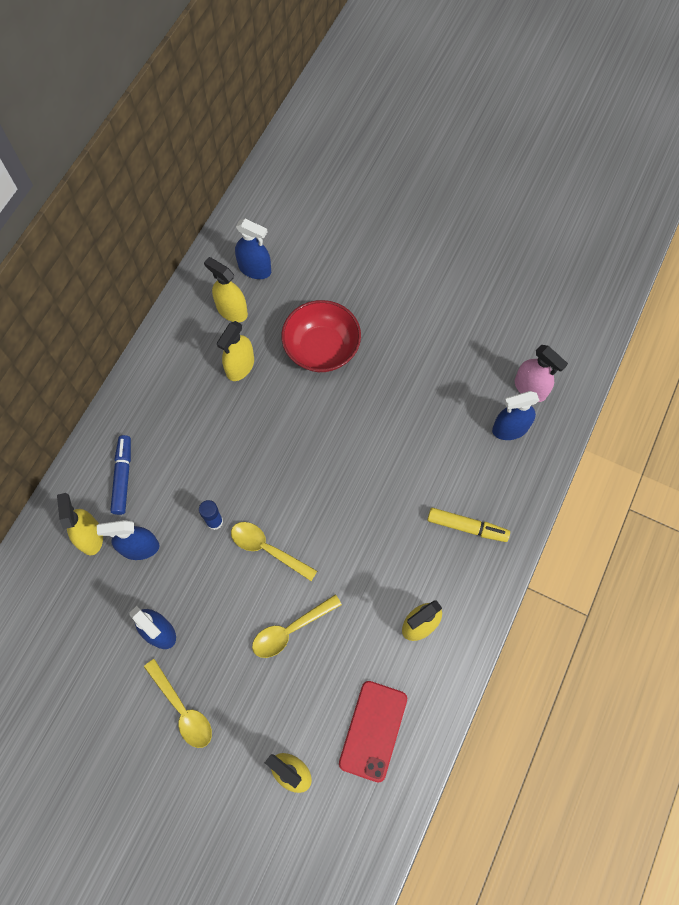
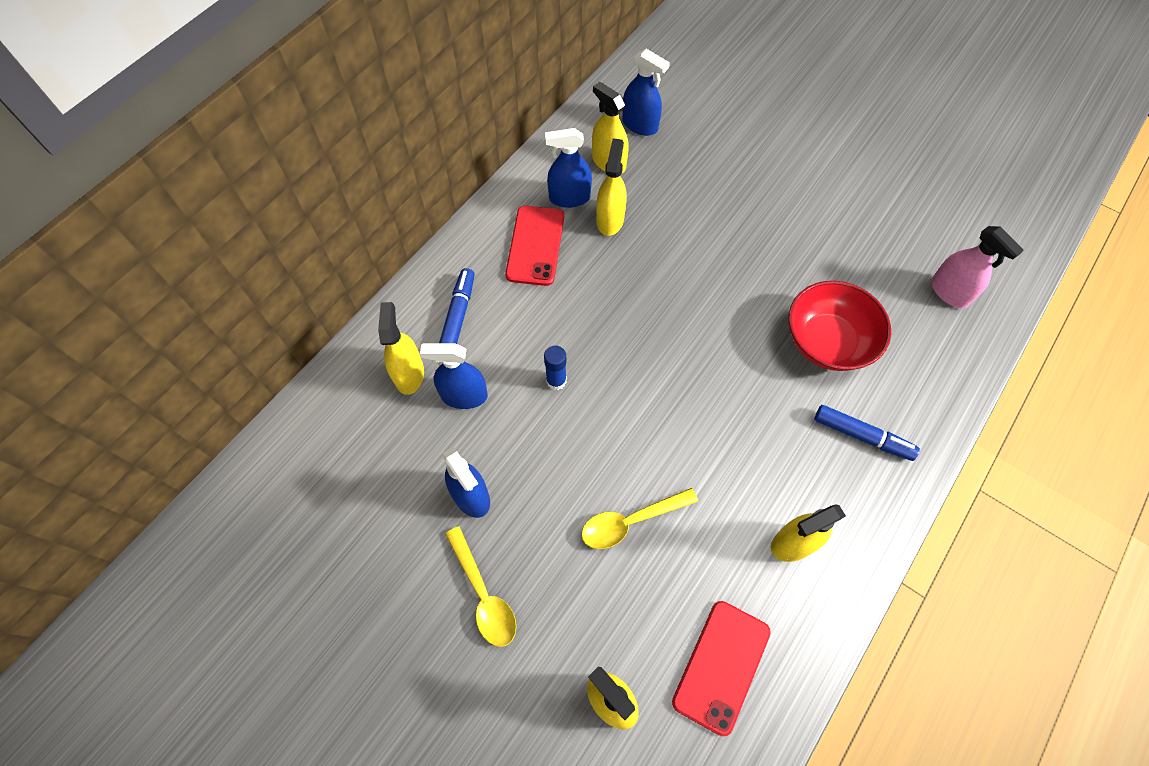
camera: 10 degrees right, 5 degrees down
(179, 401) = (535, 245): none -> red phone
(240, 366) = (610, 220): yellow spray bottle -> yellow spray bottle turned 150 degrees clockwise
(267, 549) = (615, 422): yellow spoon -> none
(321, 348) = (705, 214): red bowl -> red bowl (827, 341)
(467, 527) = (862, 436): yellow marker -> blue marker
(510, 429) = (922, 333): blue spray bottle -> blue spray bottle (569, 198)

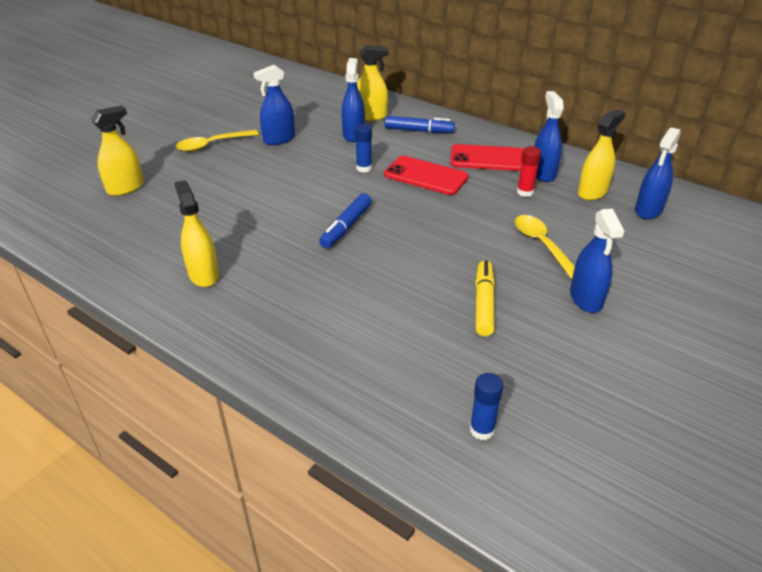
camera: 90 degrees right, 25 degrees down
(610, 220) = (525, 192): yellow spray bottle -> red glue stick
(631, 521) = (245, 198): yellow spoon -> yellow spoon (542, 245)
(721, 666) = (124, 233): red phone -> red phone (425, 176)
(783, 199) = (586, 298): none -> blue spray bottle
(801, 276) = (484, 303): none -> yellow marker
(827, 341) = (404, 314): red bowl -> none
(862, 436) = (295, 328): blue marker -> blue marker (346, 227)
(949, 292) = (482, 430): pink spray bottle -> blue glue stick

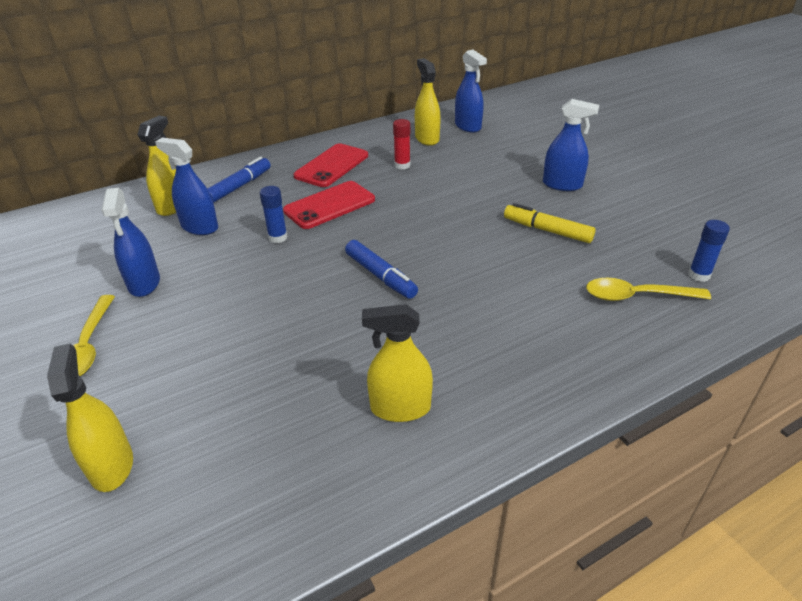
camera: 65 degrees left, 0 degrees up
(542, 245) = (484, 181): yellow spoon -> yellow spoon (637, 296)
(543, 173) = (380, 149): blue spray bottle -> none

